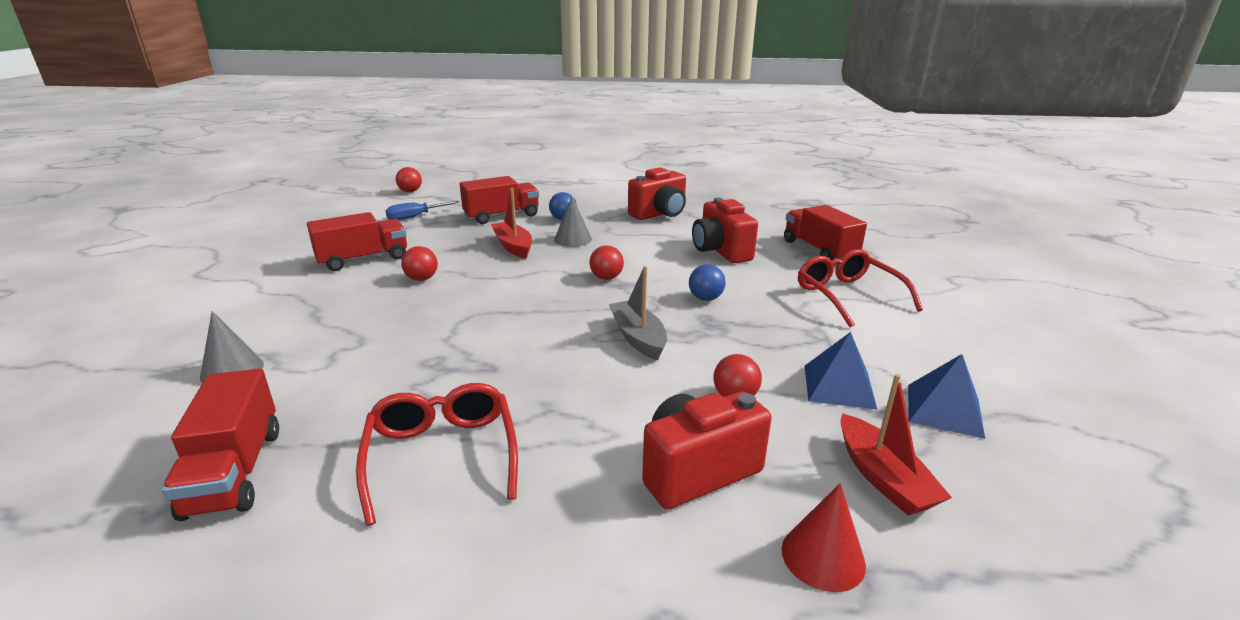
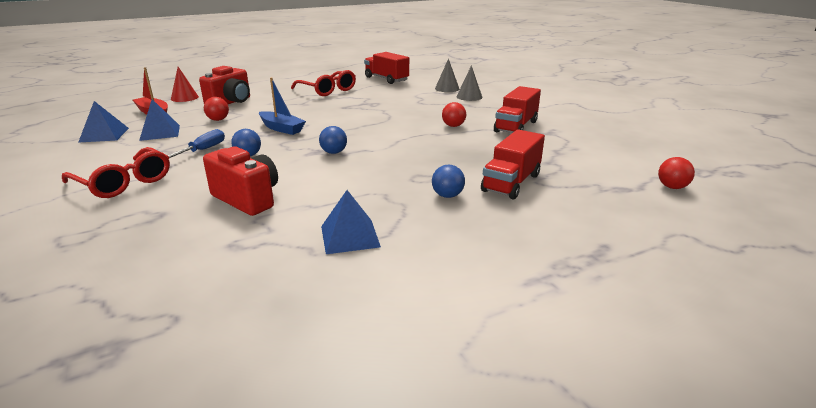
camera: 150 degrees right, 0 degrees up
(414, 217) = (578, 161): blue screwdriver -> blue screwdriver (203, 150)
(513, 246) = (440, 157): red boat -> none
(573, 239) = (403, 176): grey cone -> grey cone (469, 97)
(606, 278) = (334, 152): red ball -> blue ball
(638, 338) = (281, 128): grey boat -> blue boat
(659, 214) = (350, 236): red camera -> blue pyramid
(819, 250) = (129, 229): red truck -> none

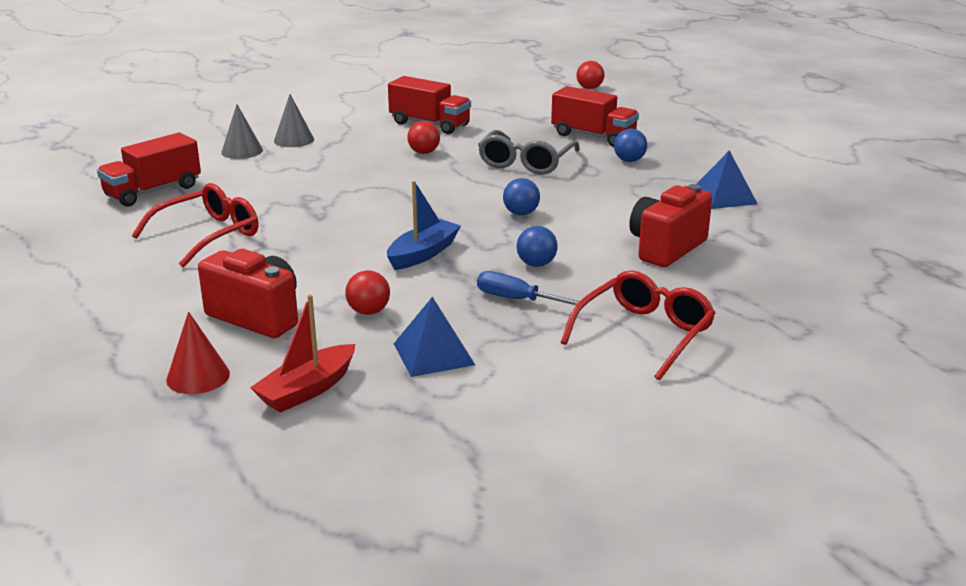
camera: 90 degrees left, 0 degrees up
(104, 135) = (443, 410): blue pyramid -> none
(437, 155) = (526, 162): none -> grey glasses

